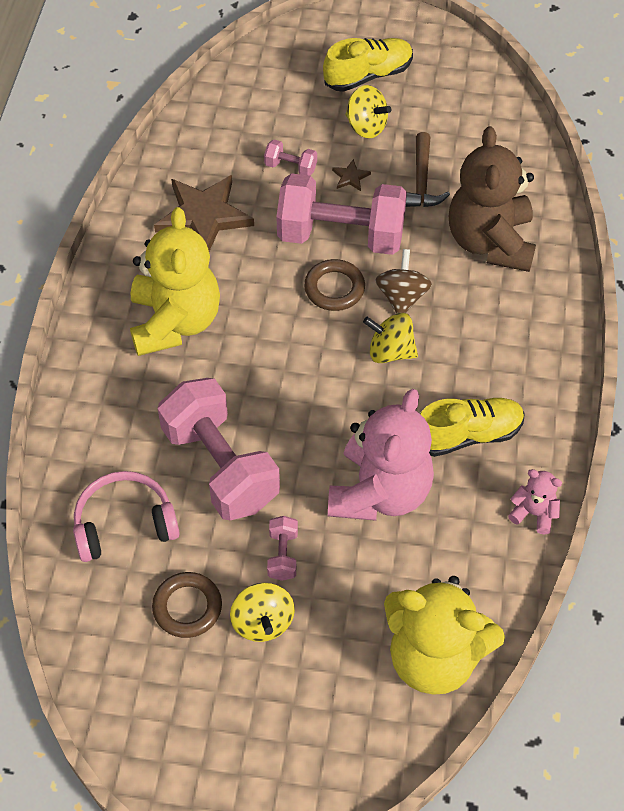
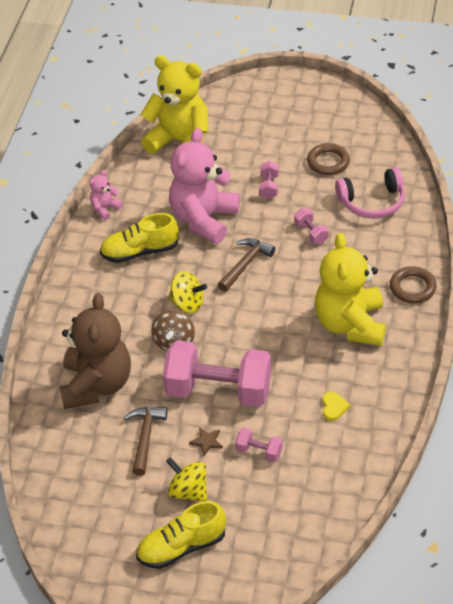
camera: 175 degrees left, 10 degrees down
(203, 216) = (333, 407): brown star -> yellow heart
(220, 466) = (311, 233): pink dumbbell -> pink dumbbell, size x0.42
(263, 622) = (281, 156): yellow spinning top -> none
(314, 413) = (245, 264): none -> brown hammer
(334, 288) = (226, 349): brown ring -> brown ring (412, 288)
(533, 513) = (105, 209): pink teddy bear -> pink teddy bear turned 105 degrees clockwise

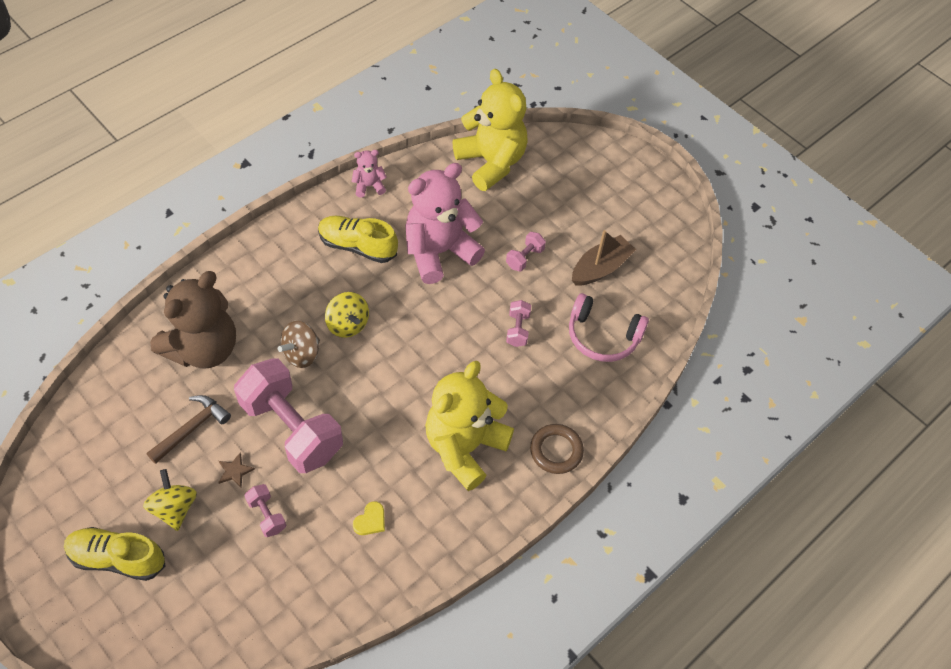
camera: 30 degrees right, 10 degrees up
(245, 264) = (432, 320): brown hammer -> none
(328, 162) = (600, 268): brown ring -> brown boat

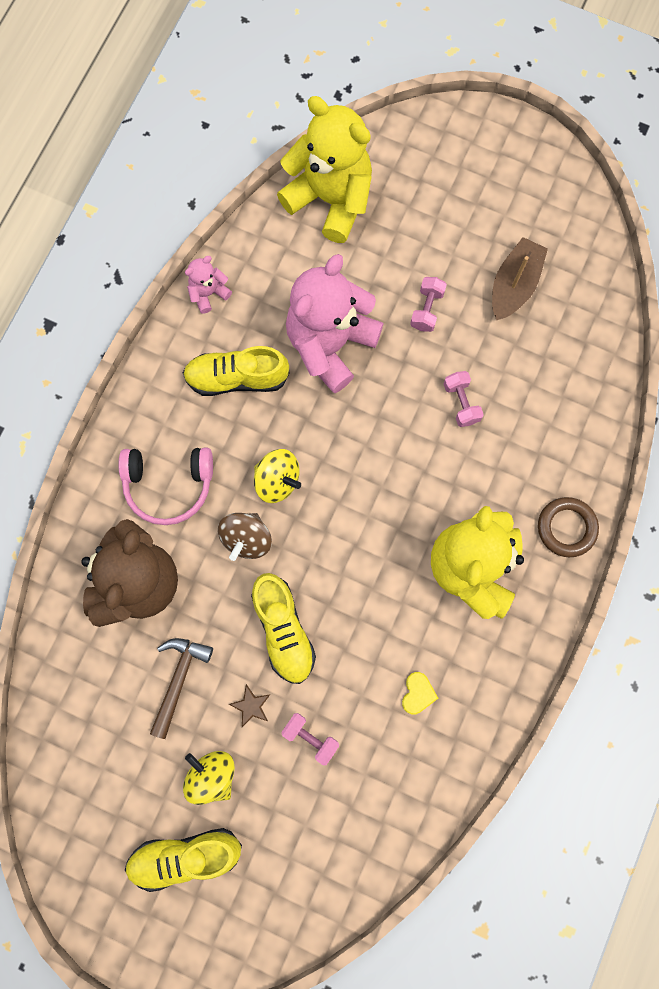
camera: 20 degrees left, 20 degrees up
(292, 428) = (283, 630): pink dumbbell -> yellow shoe
(602, 336) = (553, 370): pink headphones -> pink headphones (169, 485)

